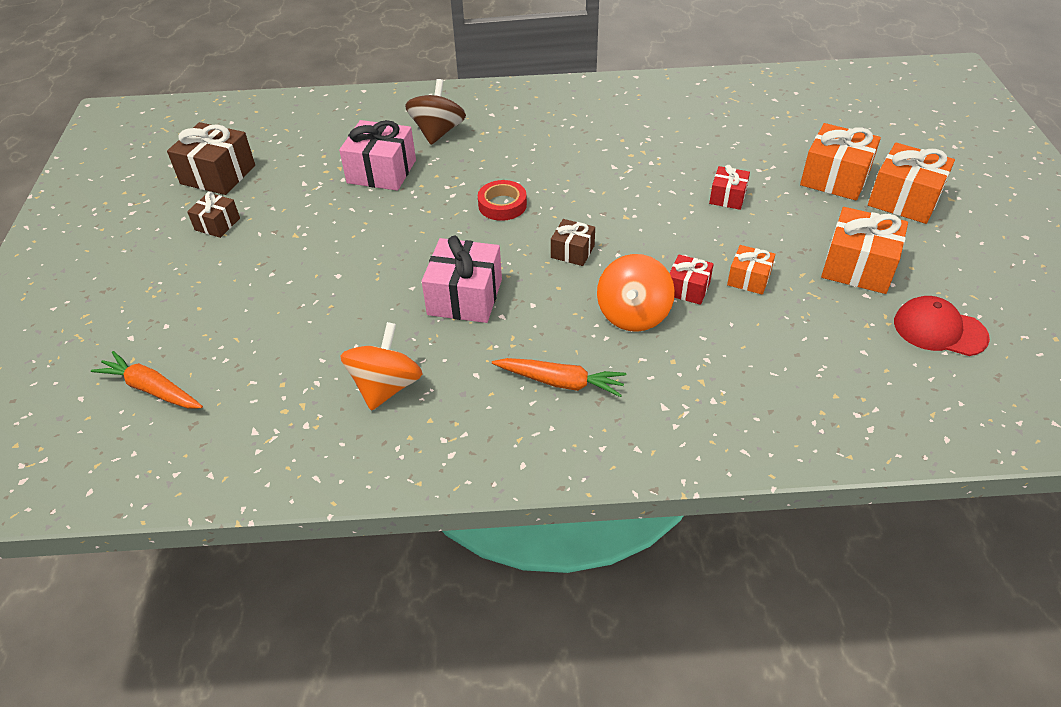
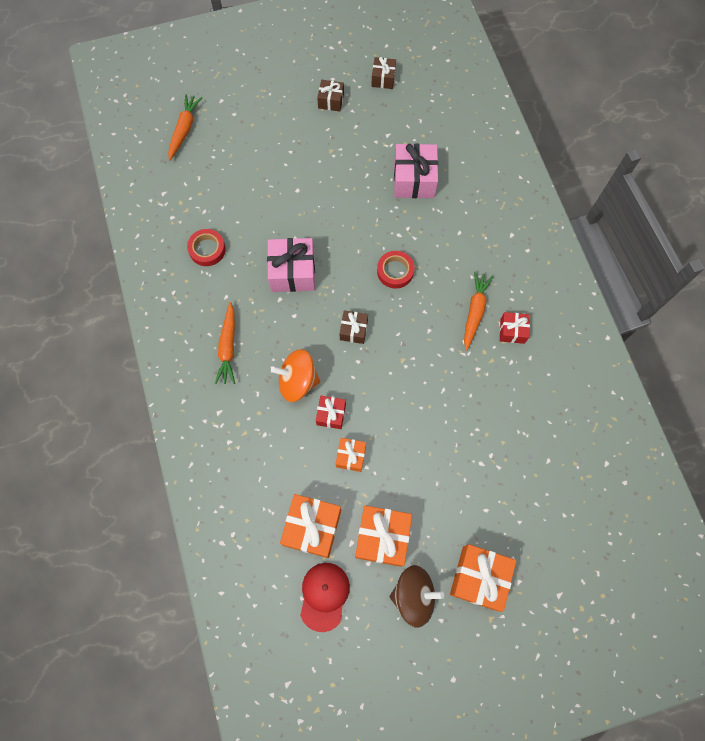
camera: 75 degrees right, 25 degrees up
(218, 174) = (383, 78): brown gift -> brown gift, size x0.57
(386, 387) = (207, 249): orange spinning top -> red tape
(438, 132) = (474, 202): brown spinning top -> brown spinning top (413, 595)
(579, 153) = (475, 312): none -> orange carrot
(727, 197) = (446, 433): red gift -> red gift (512, 331)
(835, 178) = (495, 519): orange gift -> orange gift (312, 527)

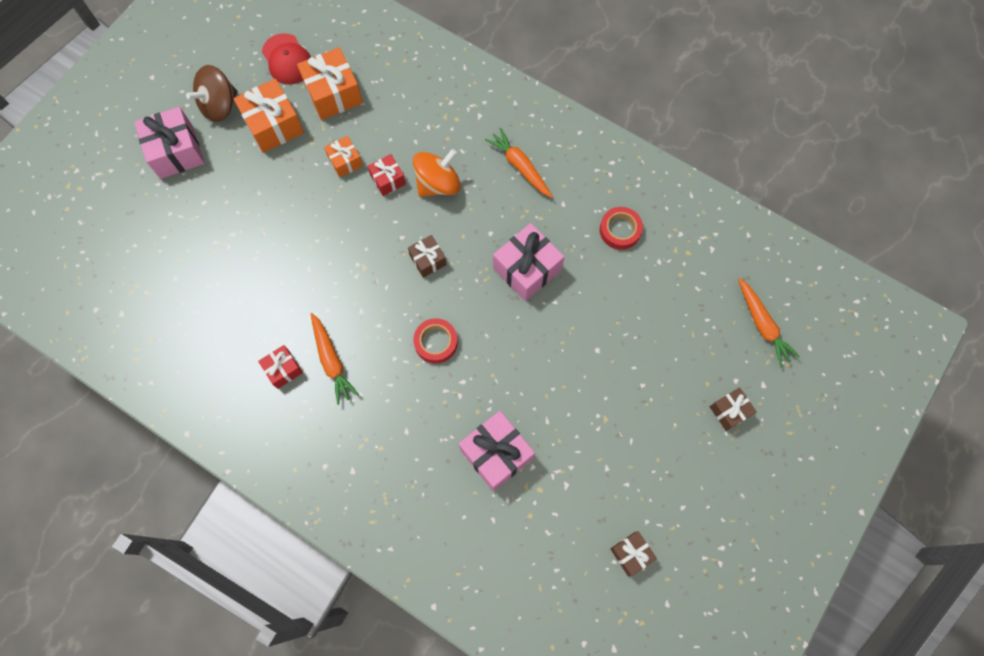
camera: 140 degrees right, 0 degrees up
(331, 101) = (658, 477): brown gift -> brown gift (729, 411)
(479, 578) = (176, 152): orange gift -> pink gift

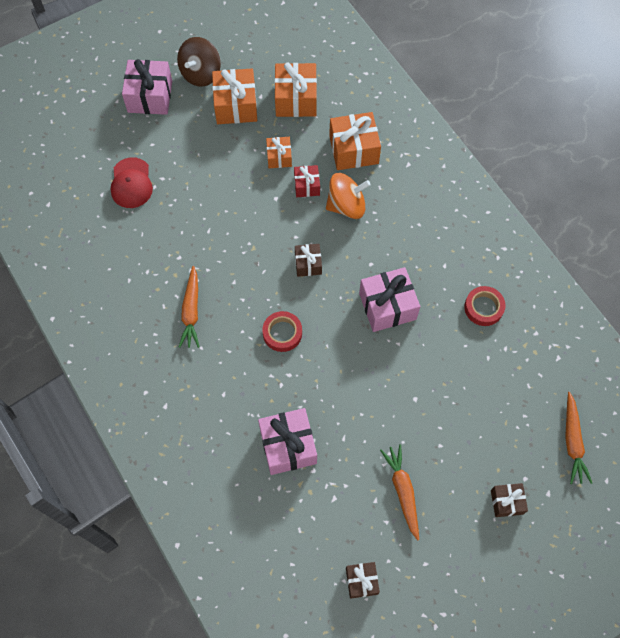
camera: 25 degrees right, 5 degrees down
(219, 105) = (201, 74): brown spinning top -> brown spinning top turned 45 degrees counterclockwise
(283, 369) = (150, 301): red gift -> none
(287, 59) = (272, 58): red cap -> red cap (131, 183)
(418, 123) = (353, 150): none -> orange gift
(520, 166) = (422, 220): orange carrot -> orange carrot (402, 491)

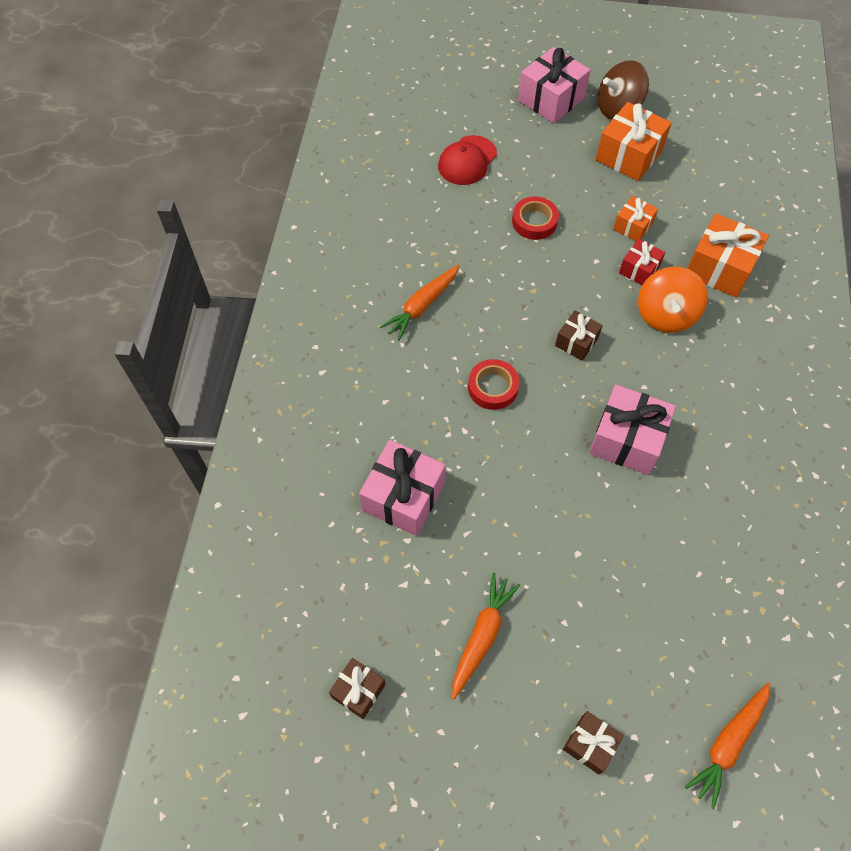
camera: 40 degrees right, 5 degrees down
(296, 99) = (696, 185): orange gift -> none
(346, 206) = (665, 315): orange spinning top -> orange spinning top turned 75 degrees clockwise
(483, 308) = (738, 519): red tape -> red tape (534, 222)

